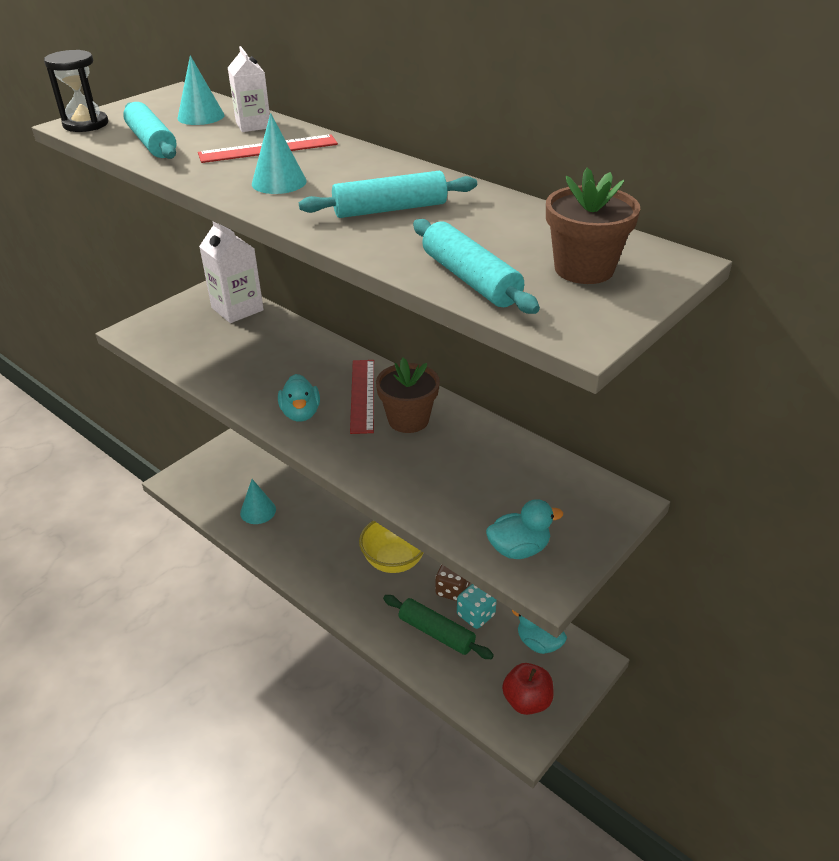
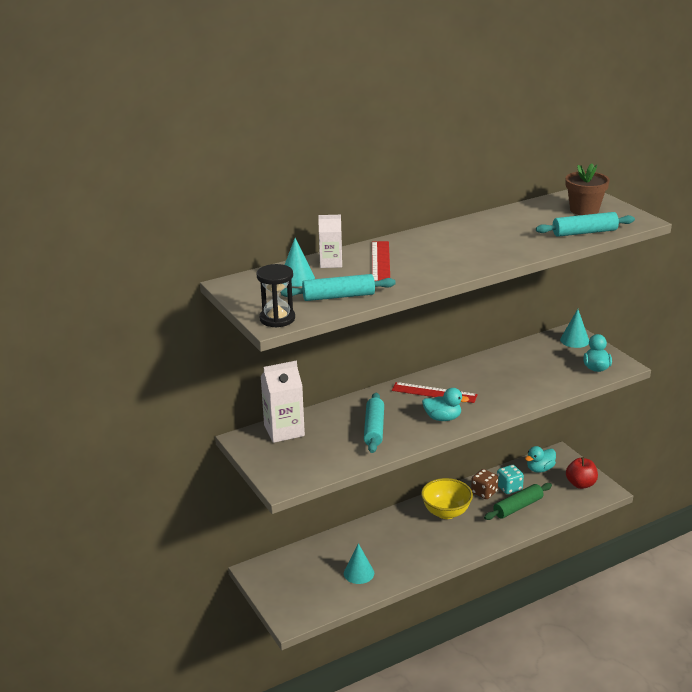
camera: 70 degrees left, 10 degrees down
(279, 182) = (438, 263): turquoise cone -> turquoise cone (574, 340)
(390, 209) = (495, 239): turquoise rolling pin -> turquoise rolling pin (374, 429)
(408, 420) = (469, 381): brown flower pot -> none

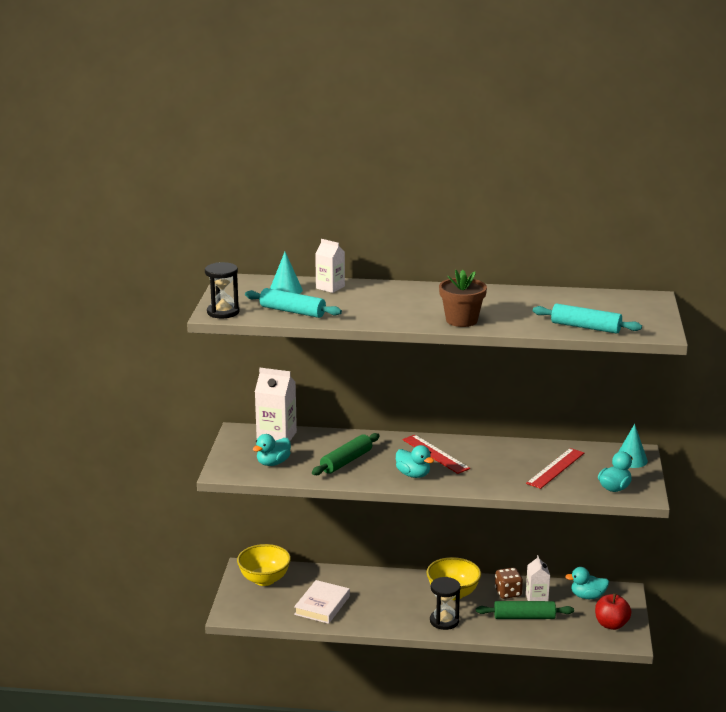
camera: 35 degrees right, 5 degrees down
(283, 573) = (264, 579): none -> yellow bowl
(315, 457) = (273, 463): none -> turquoise duck
(358, 573) = (322, 605): turquoise cone -> white book
(374, 429) = (346, 461): turquoise rolling pin -> green rolling pin
(380, 261) = (369, 298): red ruler -> red ruler (555, 468)
(467, 539) = (444, 621): none -> black hourglass
(509, 488) = (536, 599): turquoise dice -> white carton
(584, 210) = (623, 310): brown flower pot -> brown flower pot (461, 320)

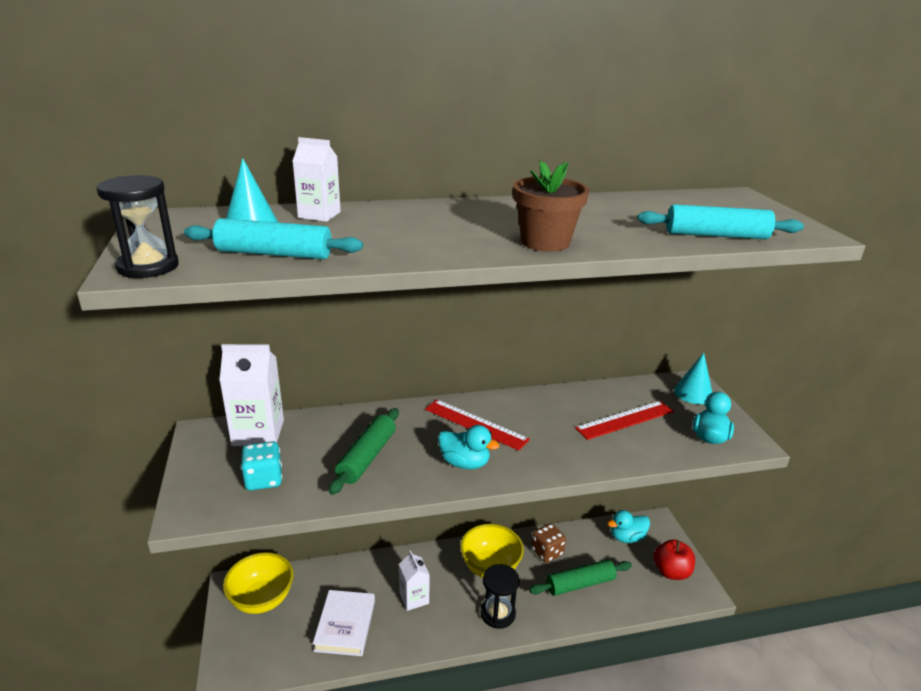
camera: 20 degrees left, 5 degrees up
(273, 463) = (264, 480): turquoise duck -> turquoise dice
(536, 599) = (580, 553): white carton -> white carton (414, 598)
(555, 468) = (625, 420): red ruler -> red ruler turned 45 degrees clockwise

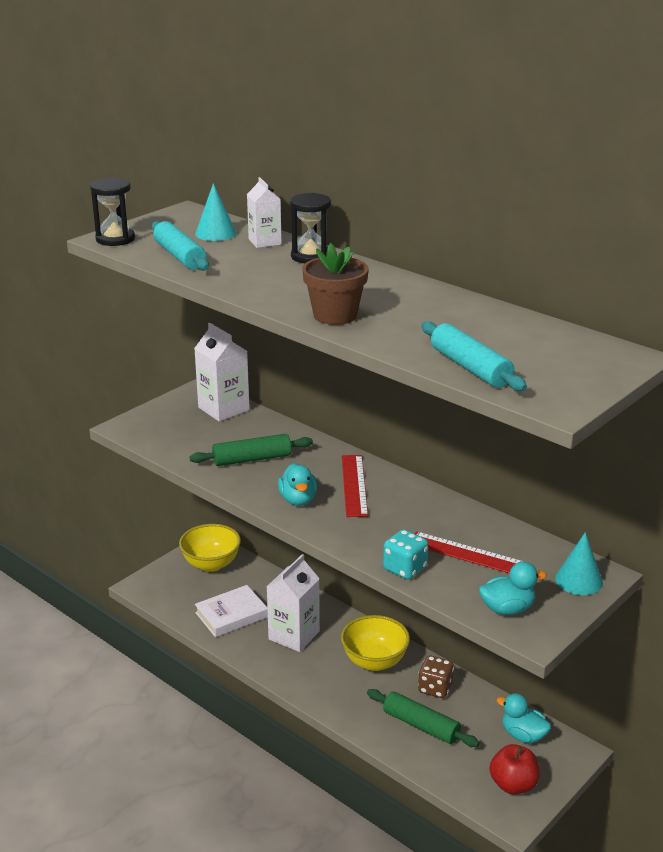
camera: 55 degrees right, 0 degrees up
(264, 480) = (181, 435): turquoise dice -> turquoise dice (405, 569)
(414, 598) = (294, 635): white carton -> white carton, size x1.59
(497, 613) = (330, 689): black hourglass -> black hourglass (311, 256)

